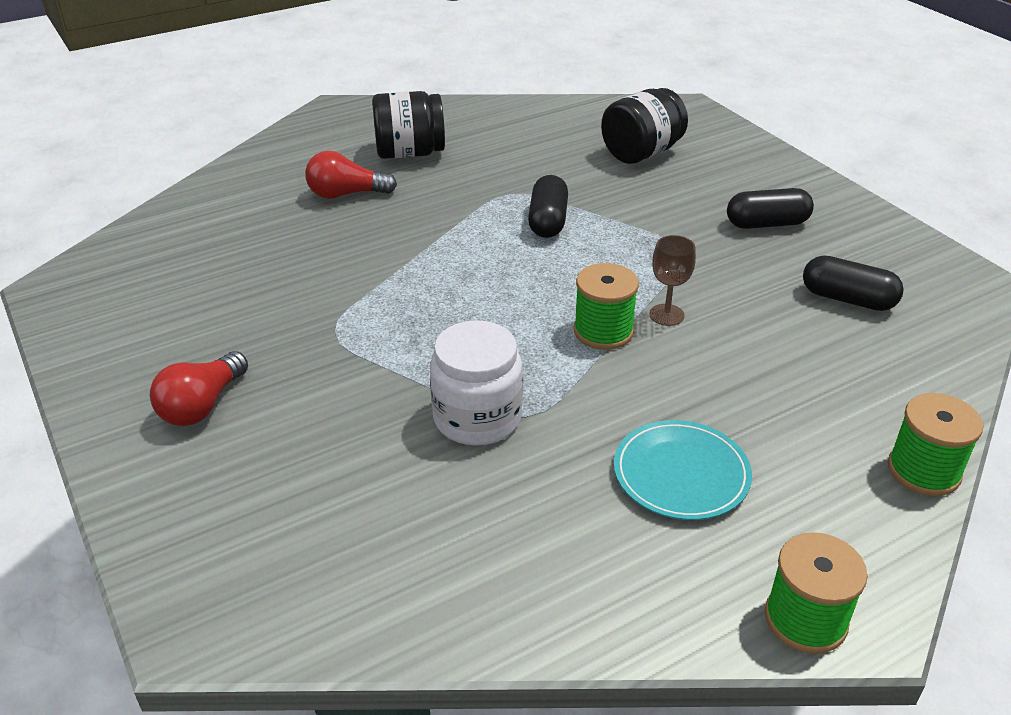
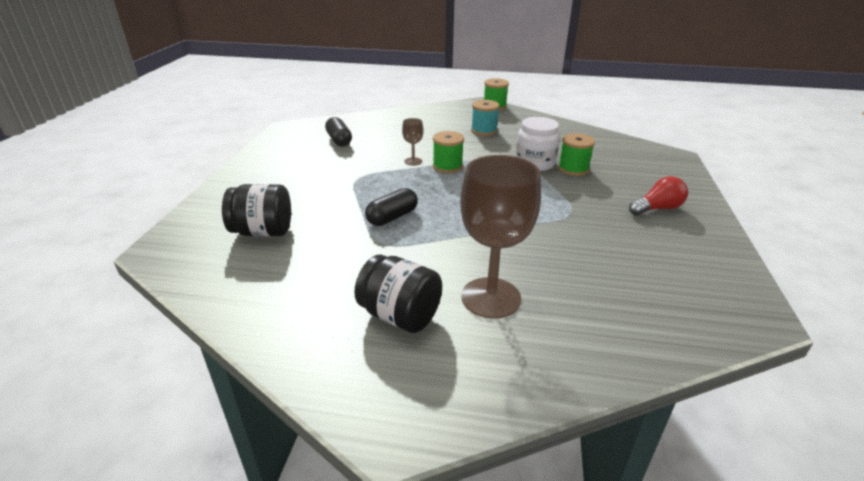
camera: 140 degrees left, 5 degrees down
(346, 194) = (491, 298): red light bulb -> brown goblet
(681, 474) = (484, 131): turquoise plate -> turquoise spool
(767, 224) = (300, 171): black capsule -> none
(923, 471) = (415, 110): green spool -> green spool (573, 169)

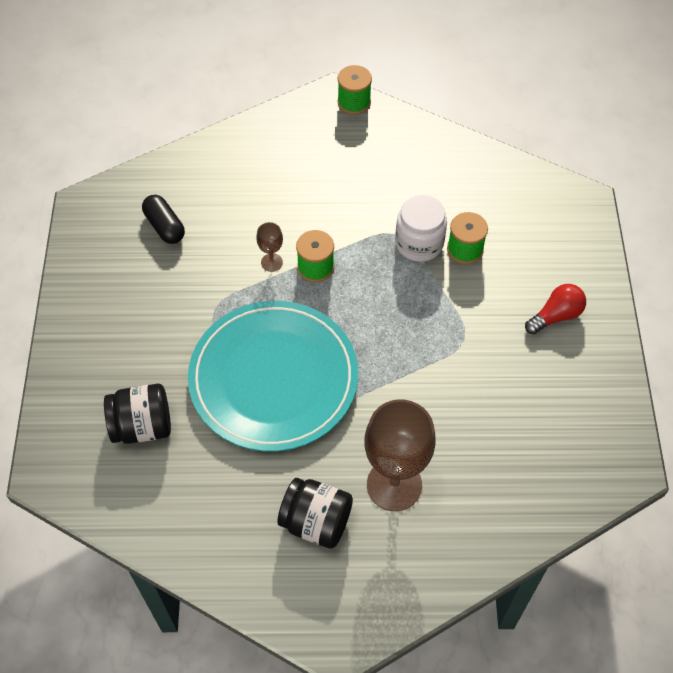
camera: 10 degrees left, 25 degrees up
(392, 217) = (273, 378): black capsule -> turquoise plate
(484, 131) = (348, 173): turquoise spool -> none

